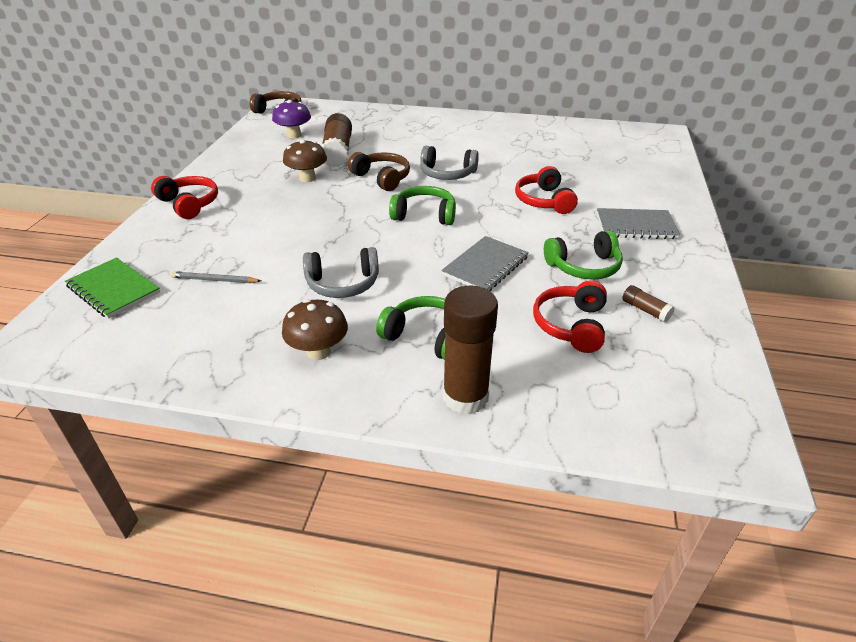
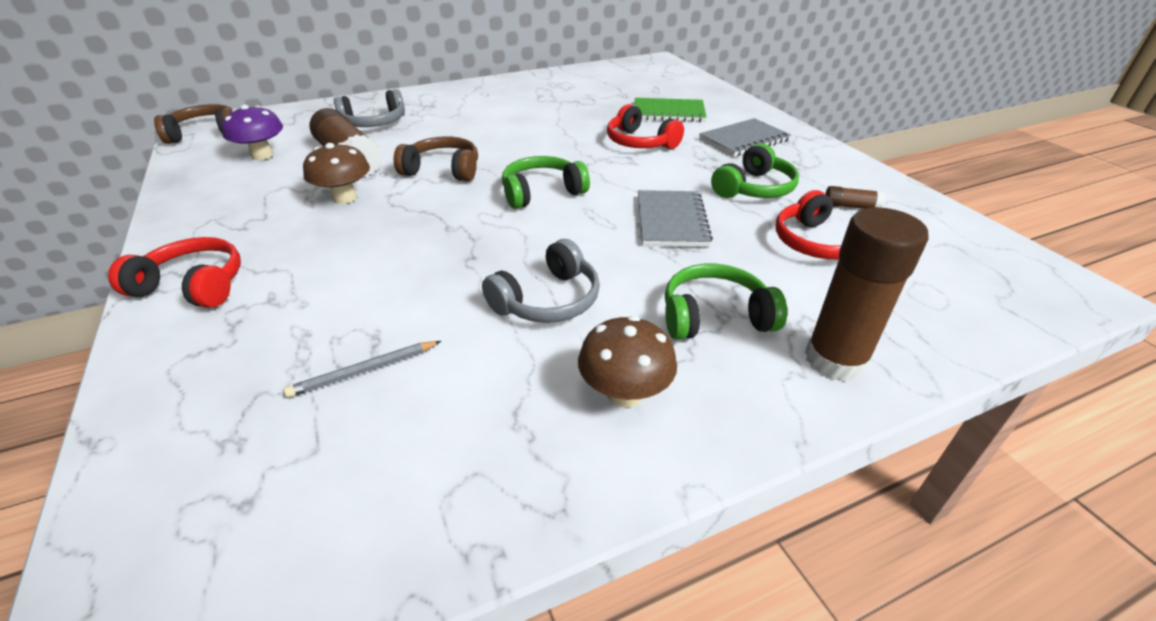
camera: 35 degrees left, 0 degrees up
(113, 289) = (194, 464): green notebook -> green notebook (668, 112)
(447, 174) = (511, 145): grey headphones -> grey headphones (374, 123)

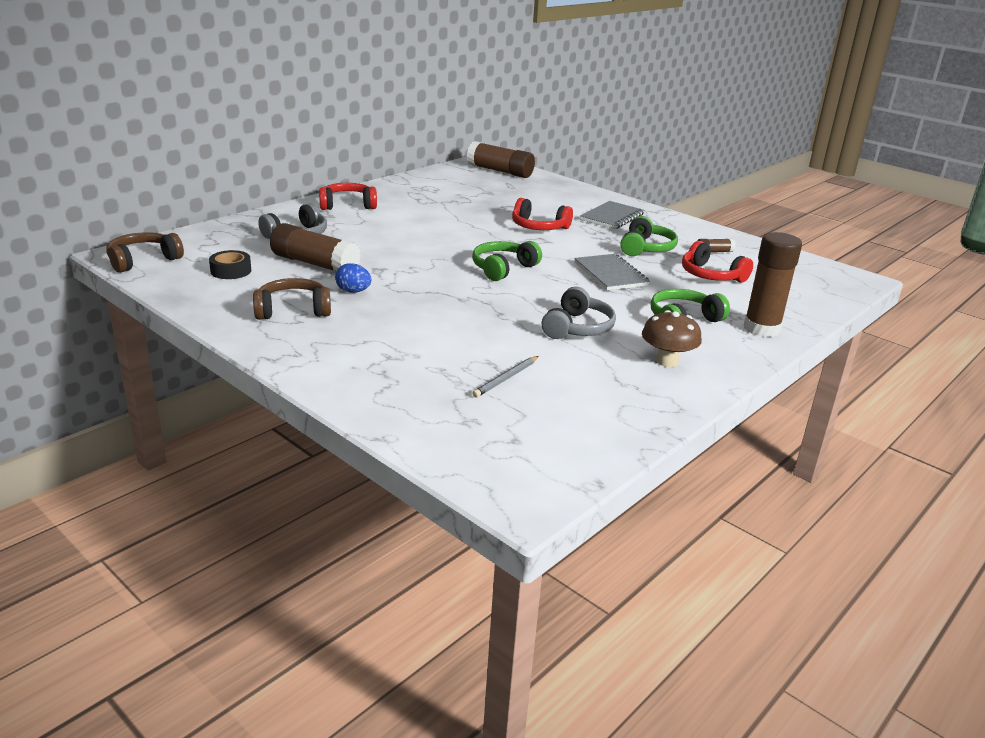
camera: 25 degrees left, 10 degrees down
(193, 286) = (318, 359): red headphones -> red headphones (347, 205)
(262, 155) = (231, 271): purple mushroom -> black tape
(344, 198) = (353, 291): brown mushroom -> blue egg
(443, 170) = (408, 263): brown headphones -> brown headphones (293, 310)
(660, 73) = (500, 171): none -> brown glue stick
(668, 112) = (538, 202): green notebook -> none

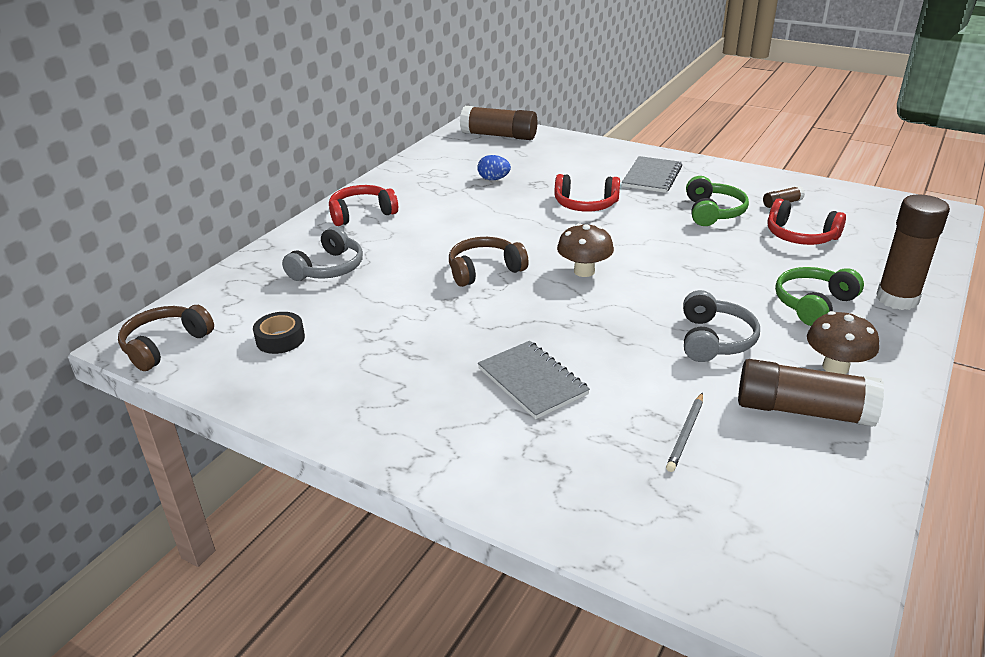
camera: 10 degrees left, 5 degrees up
(293, 310) = (386, 384): brown headphones -> brown headphones (484, 270)
(315, 264) = (373, 308): brown glue stick -> brown glue stick (803, 410)
(353, 291) = (440, 340): blue egg -> blue egg (493, 179)
(503, 269) = (584, 271): green headphones -> brown mushroom
(610, 274) = (700, 256): grey notebook -> grey notebook (532, 381)

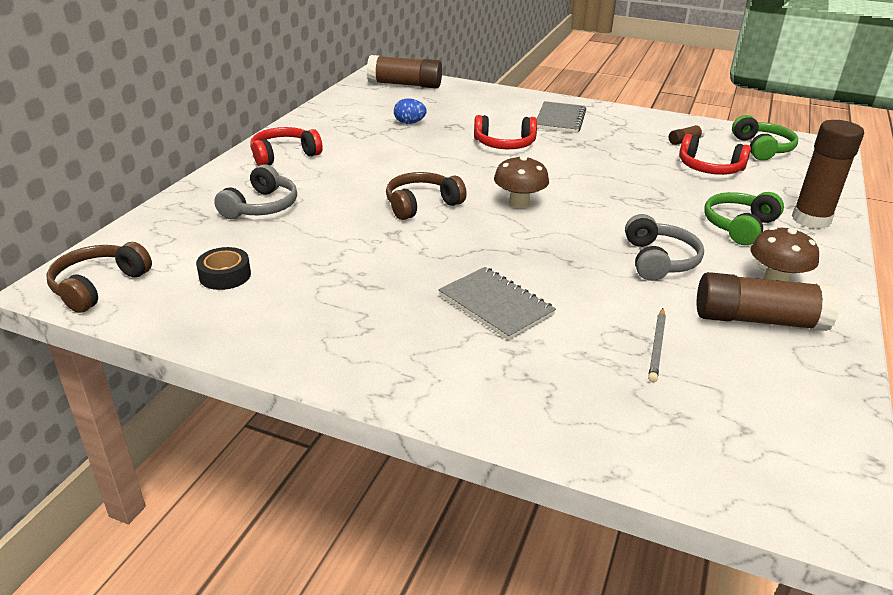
camera: 10 degrees left, 0 degrees up
(713, 212) = (625, 149): green headphones -> green headphones (762, 148)

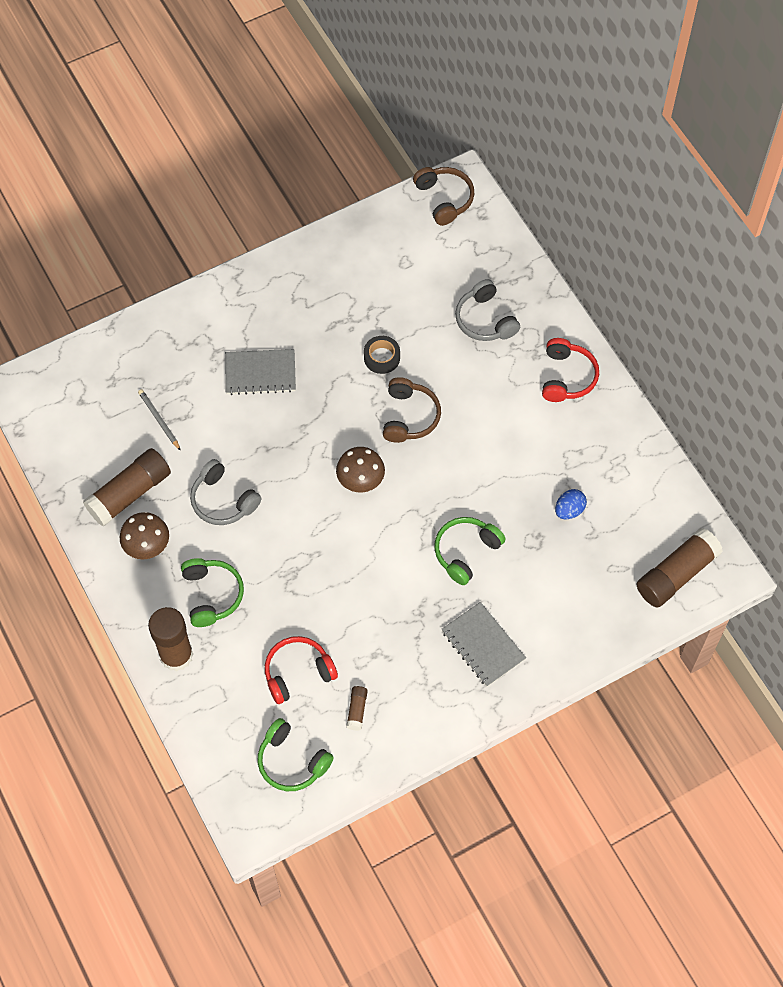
camera: 130 degrees right, 30 degrees up
(225, 275) = (406, 261): black tape -> black tape (382, 358)
(504, 144) = (466, 552): red headphones -> green headphones

